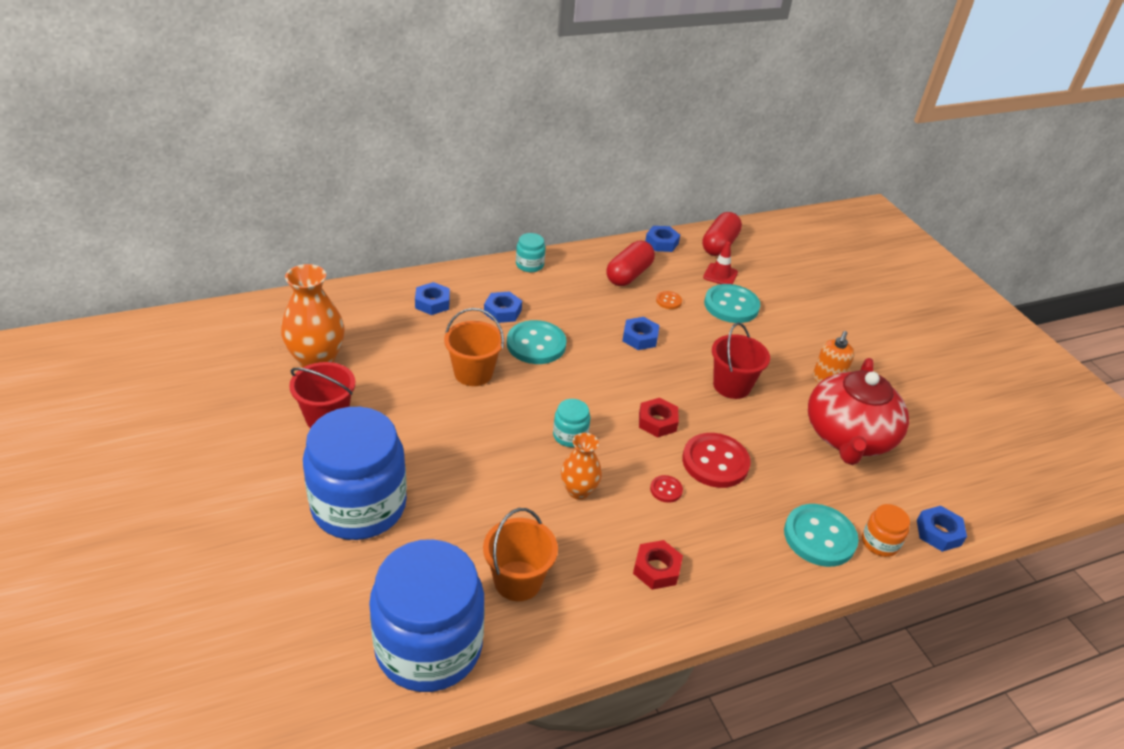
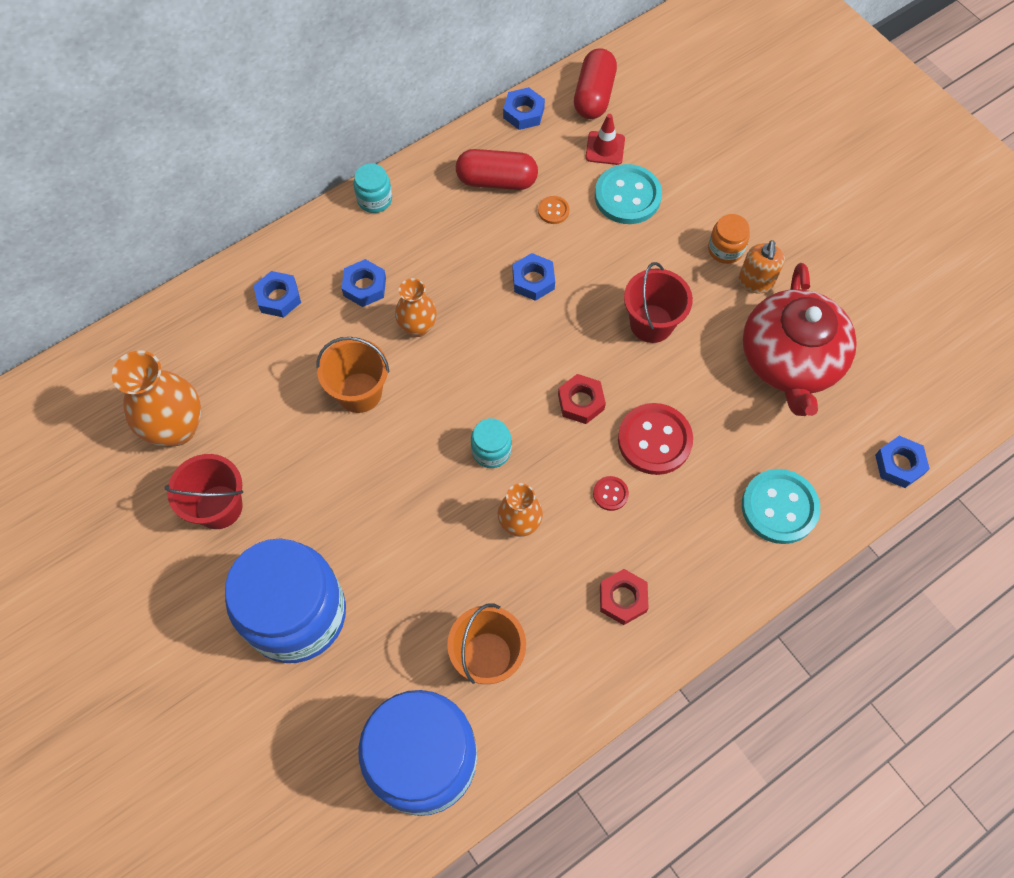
camera: 10 degrees left, 25 degrees up
(536, 344) = (418, 327): turquoise button -> orange vase
(628, 275) = (496, 180): red capsule -> red capsule turned 75 degrees clockwise
(880, 542) = (841, 496): orange jar -> orange jar (725, 249)

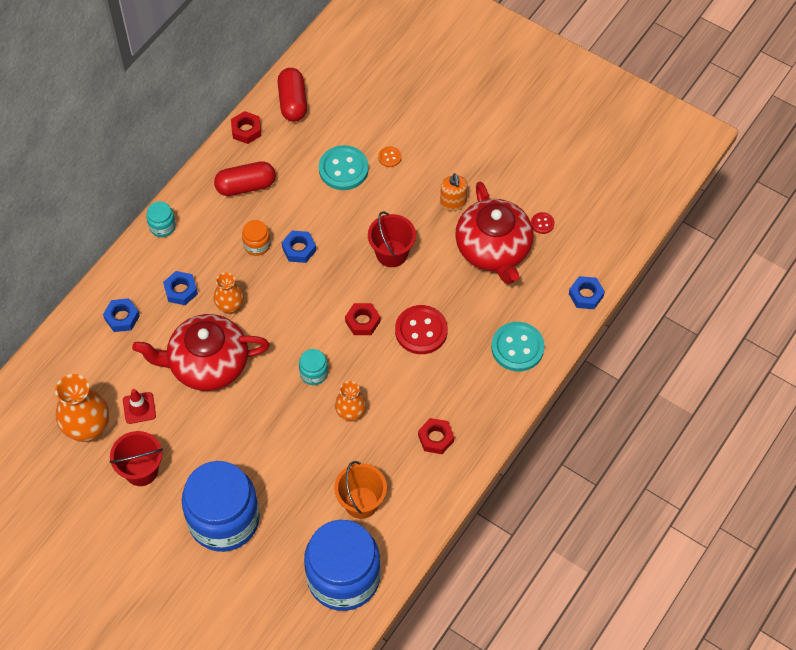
camera: 20 degrees left, 5 degrees down
(359, 392) = (207, 364): orange bucket -> red teapot
(523, 113) = (246, 130): blue nut -> red nut
(553, 211) = (295, 195): orange button -> orange button (389, 157)
(605, 148) = (315, 139): red traffic cone -> red traffic cone (139, 408)
(610, 494) = (404, 375): red button -> red button (542, 223)
(725, 249) = (425, 186): orange jar -> orange jar (257, 245)

